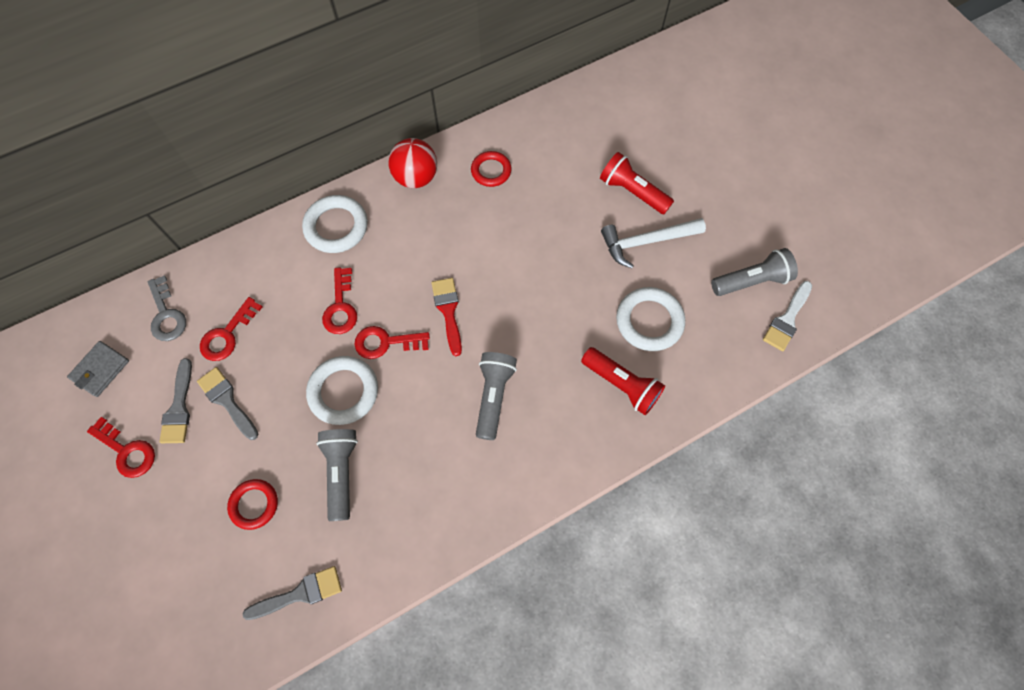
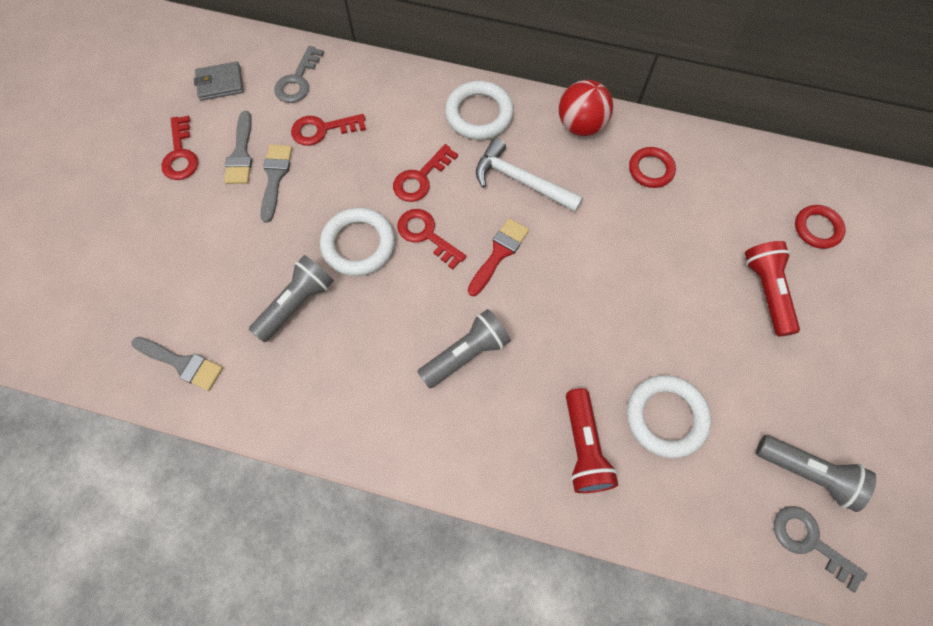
camera: 45 degrees right, 0 degrees up
(179, 407) = (241, 153): grey brush -> grey brush turned 45 degrees counterclockwise
(254, 504) = (218, 269): red ring -> red ring (817, 228)
(646, 242) = (734, 346): white hammer -> white hammer (521, 181)
(787, 319) = (809, 541): white brush -> grey key

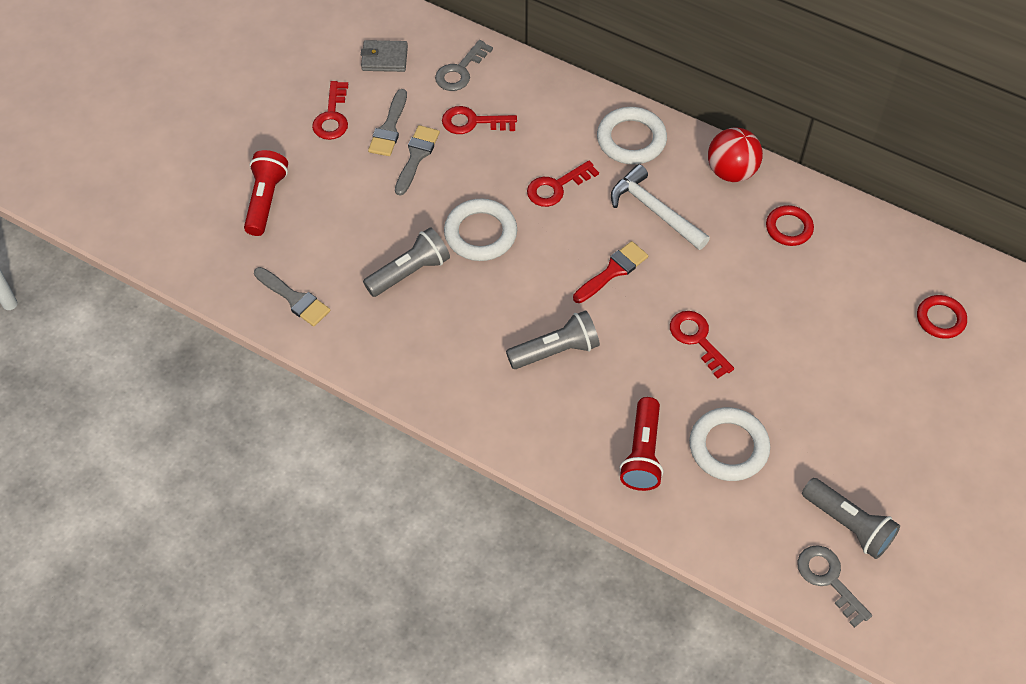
camera: 15 degrees right, 10 degrees down
(426, 235) = (547, 239): red key -> red key (697, 339)
(766, 291) = (867, 363): red flashlight -> red flashlight (266, 200)

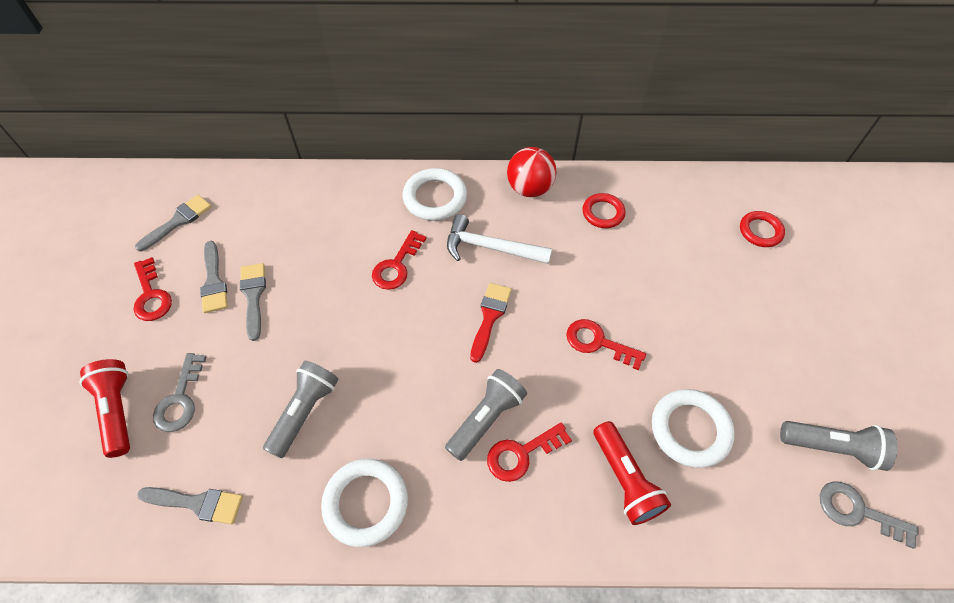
camera: 30 degrees left, 0 degrees up
(384, 58) = (178, 221): grey wallet -> grey brush
(460, 71) = (255, 203): grey key -> grey key (180, 399)
(473, 122) = (290, 242): red key -> red key (521, 454)
(480, 233) = (352, 340): white ring -> white ring (366, 503)

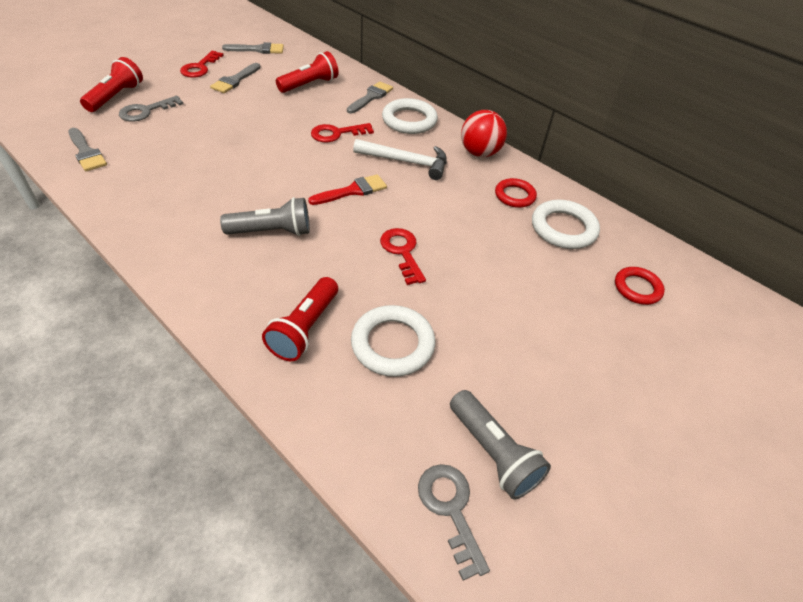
camera: 40 degrees right, 10 degrees down
(253, 296) = (243, 97): grey brush -> grey brush (371, 97)
(294, 227) = (309, 85): none -> red flashlight
(305, 412) = (188, 156): grey flashlight -> none
(366, 503) = (151, 214): white ring -> white ring (563, 228)
(490, 247) = (406, 162): white hammer -> white hammer turned 135 degrees clockwise
(521, 454) = (264, 263): red key -> none

